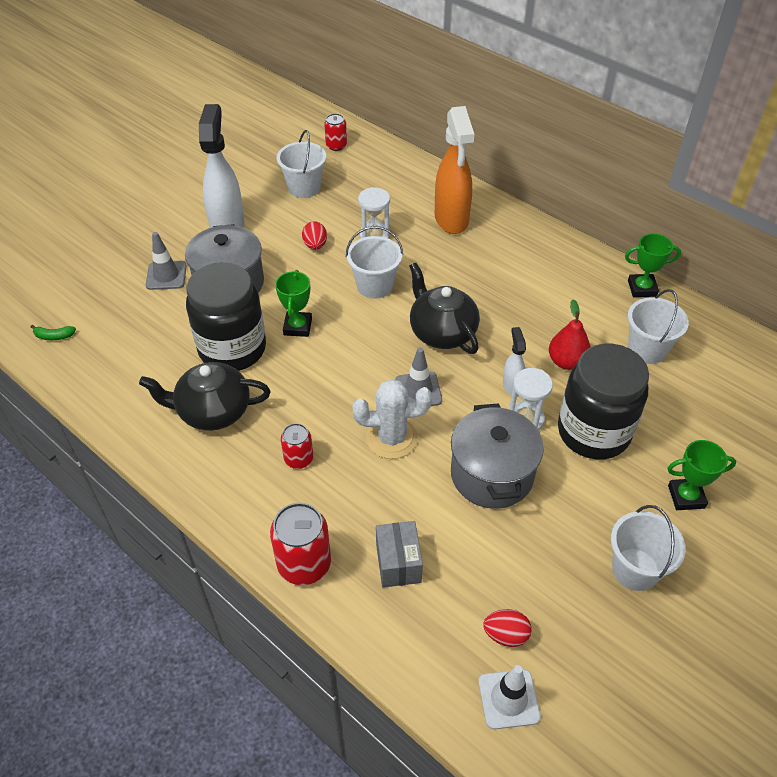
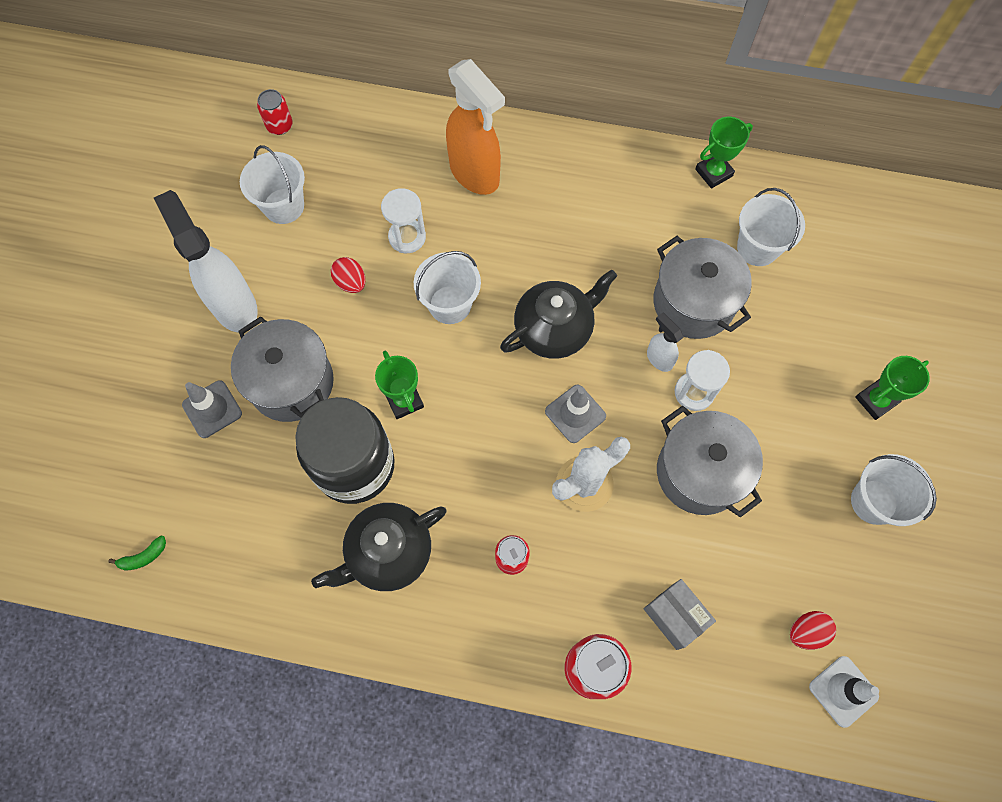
camera: 30 degrees left, 20 degrees up
(442, 332) = (554, 329): black teapot -> black teapot turned 120 degrees clockwise
(566, 362) = (693, 302): red pear -> grey pot
(593, 432) = (762, 373): black jar -> none

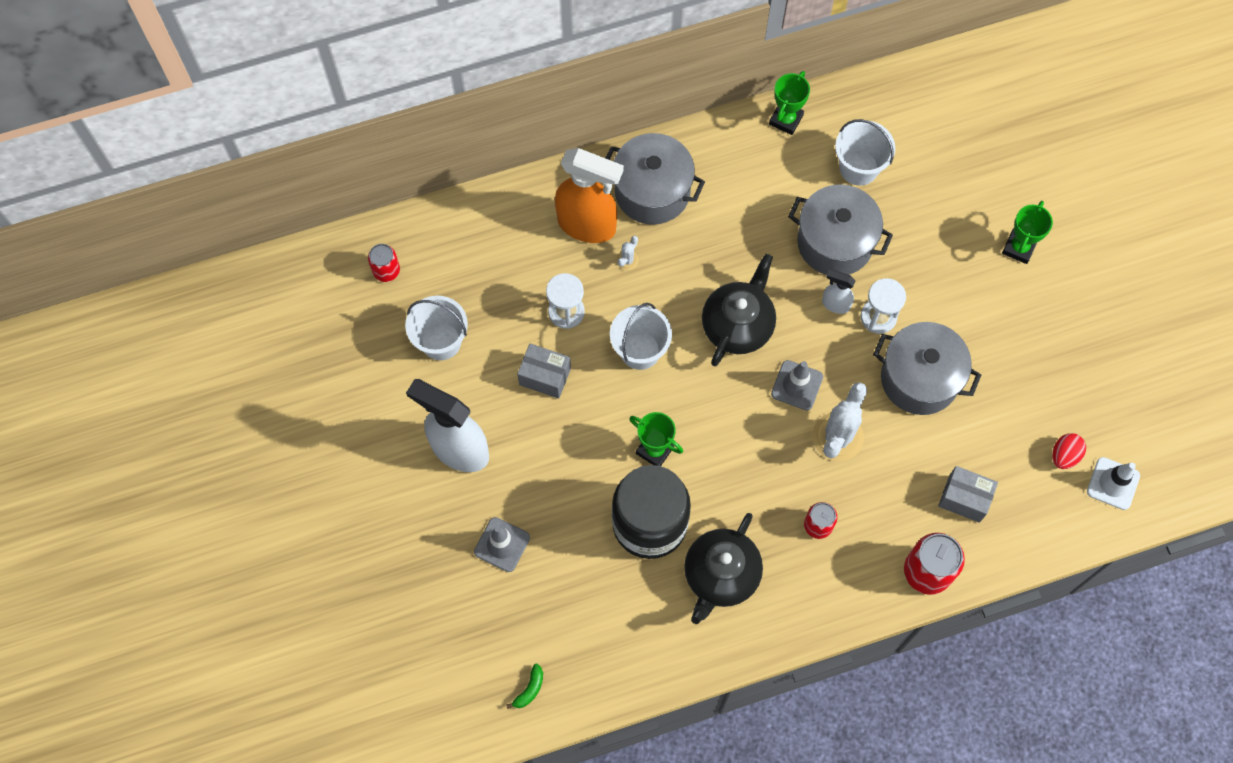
camera: 30 degrees left, 0 degrees up
(291, 382) = (552, 486): grey pot -> grey pot (652, 191)
(351, 282) = (545, 376): red egg -> grey box
(490, 221) = (627, 260): none -> white cactus
(874, 502) = (1059, 329): white bucket -> none

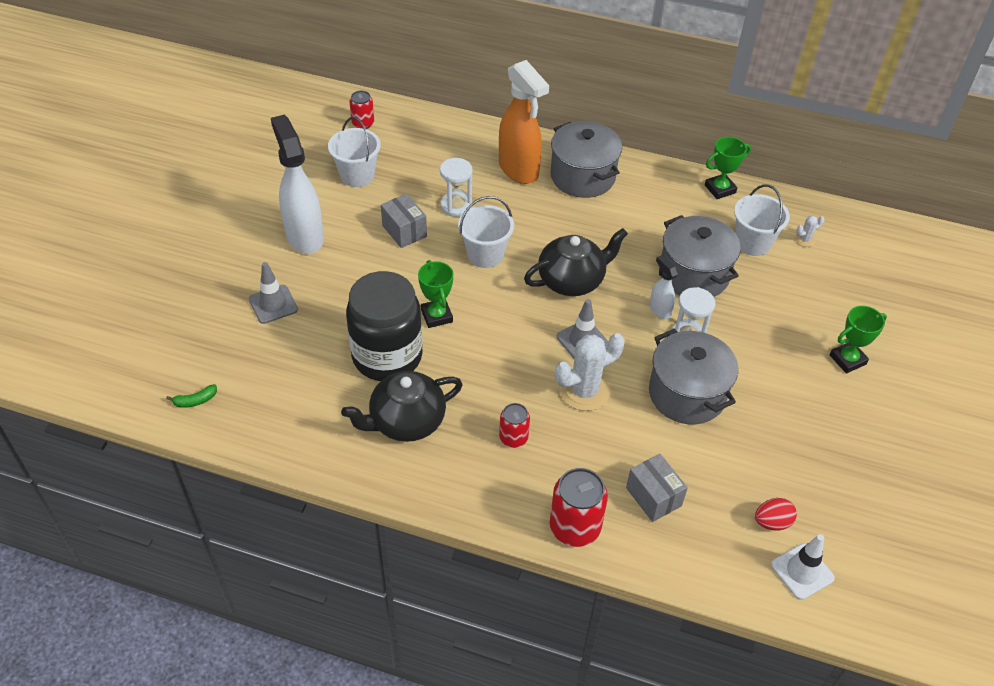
camera: 35 degrees right, 20 degrees down
(627, 260) = (527, 202): white cactus -> white cactus (805, 240)

